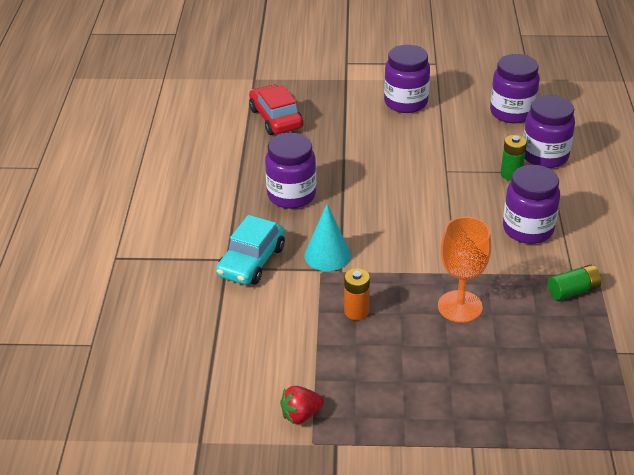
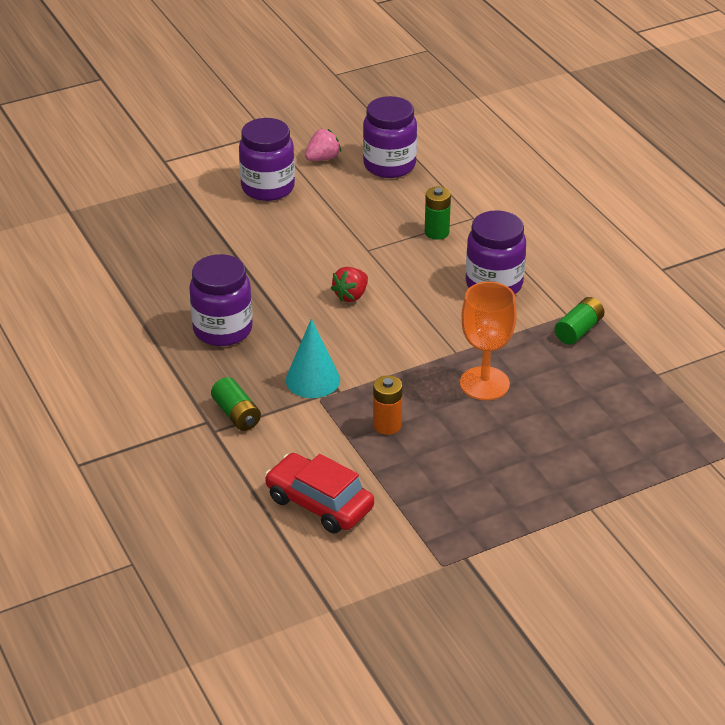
camera: 30 degrees left, 0 degrees up
(251, 261) = (236, 414): turquoise car -> green battery
(275, 118) = (134, 250): red car -> red car (319, 503)
(301, 415) = (411, 544): red strawberry -> red strawberry (351, 295)
(464, 93) = (323, 158): none -> pink strawberry
(545, 156) = (456, 202): purple jar -> none

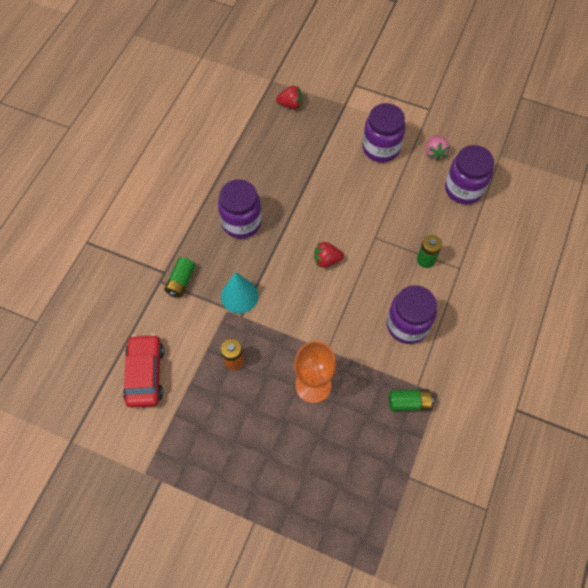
camera: 50 degrees right, 25 degrees up
(122, 215) = (290, 105): none -> red strawberry
(323, 158) = (434, 153): pink strawberry -> pink strawberry turned 75 degrees clockwise

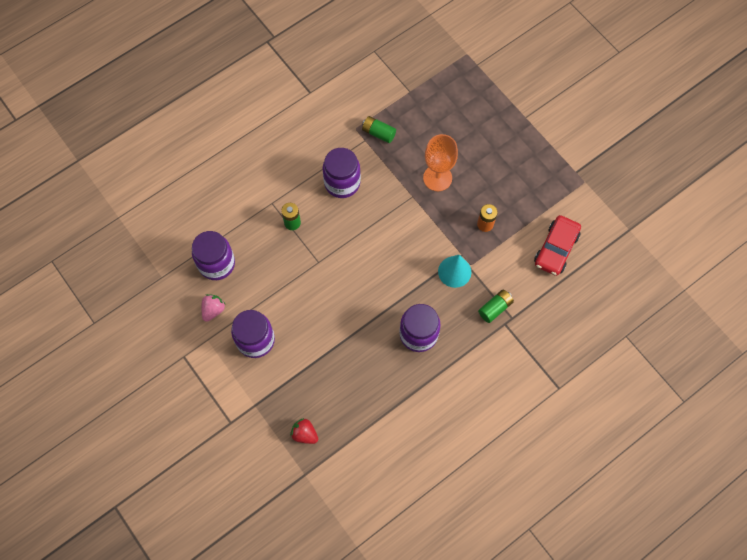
camera: 150 degrees left, 5 degrees up
(326, 260) = (369, 264): red strawberry -> none

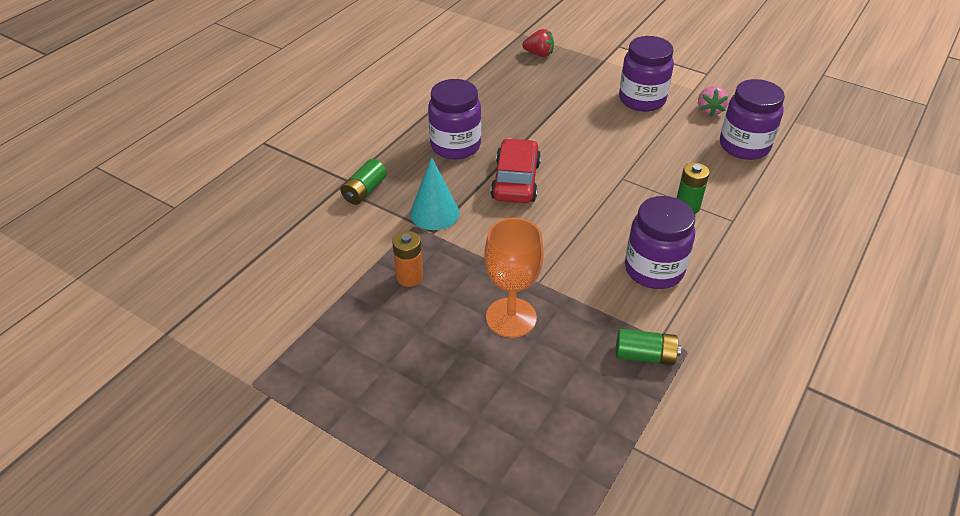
camera: 160 degrees right, 25 degrees down
(556, 249) = (289, 275): red car -> red car (515, 180)

